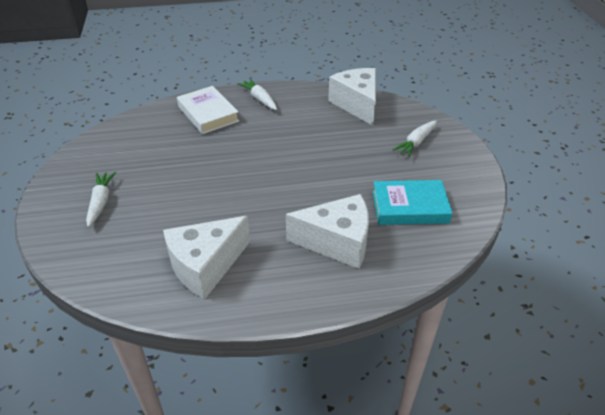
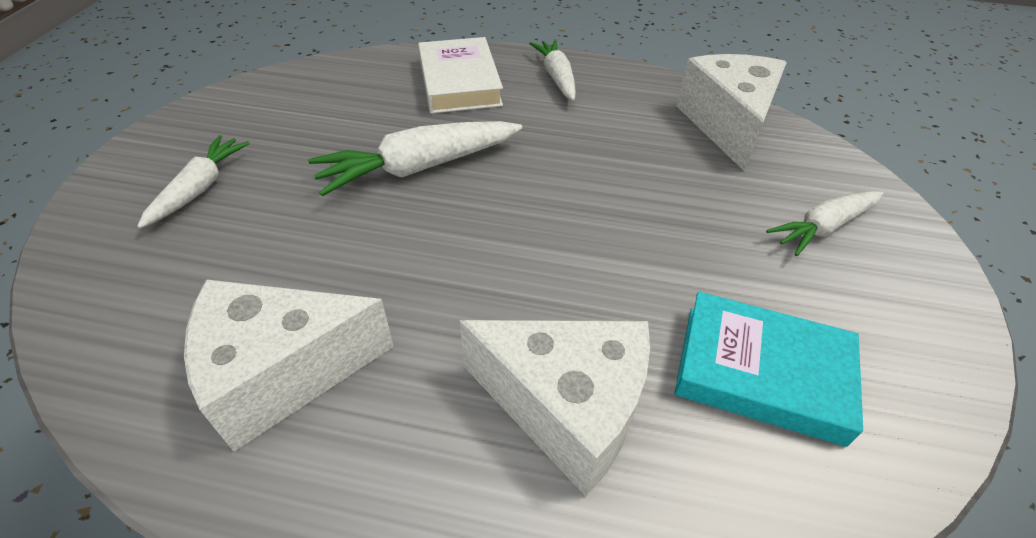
camera: 20 degrees right, 5 degrees up
(213, 163) = (419, 167): none -> white carrot

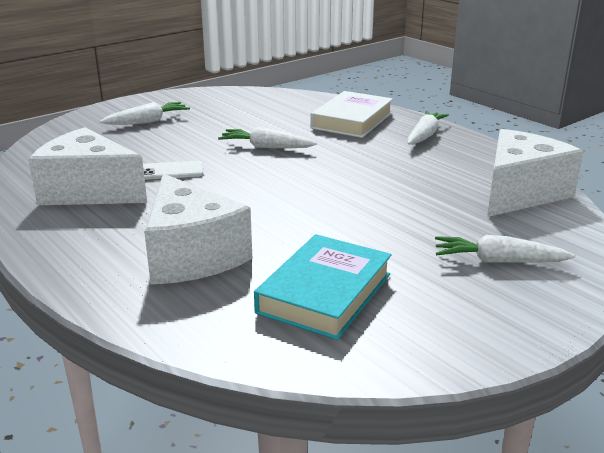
camera: 40 degrees right, 20 degrees down
(353, 268) = (171, 171): none -> white phone
(419, 167) = (266, 147): white carrot -> white carrot, size x0.64
(761, 373) = (324, 293): turquoise book -> turquoise book turned 60 degrees clockwise

